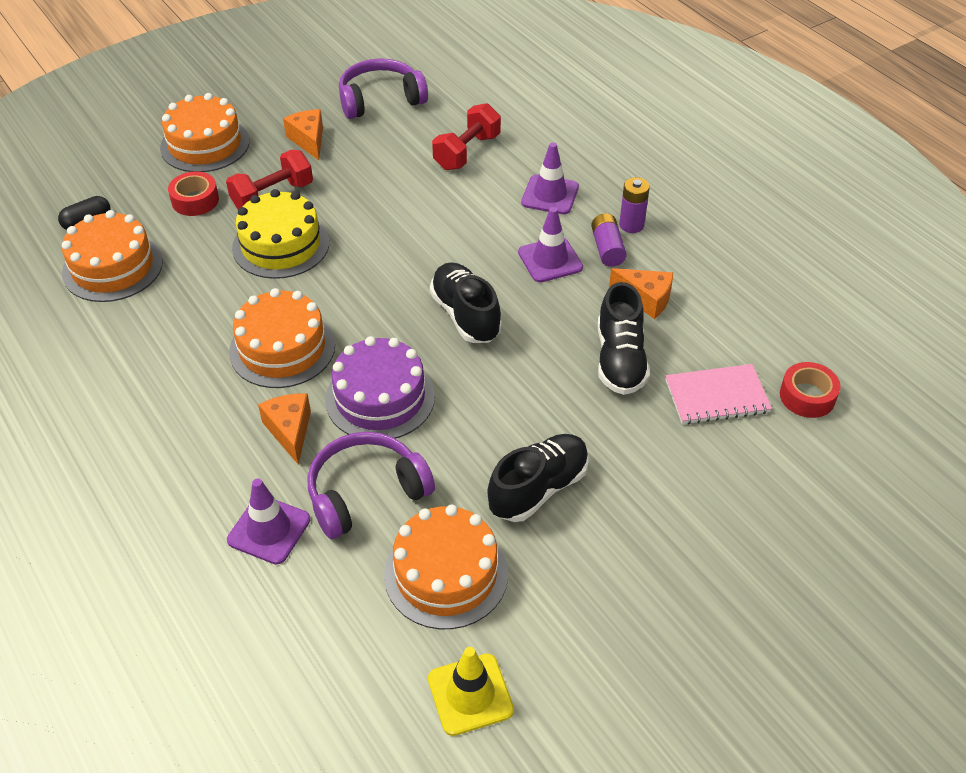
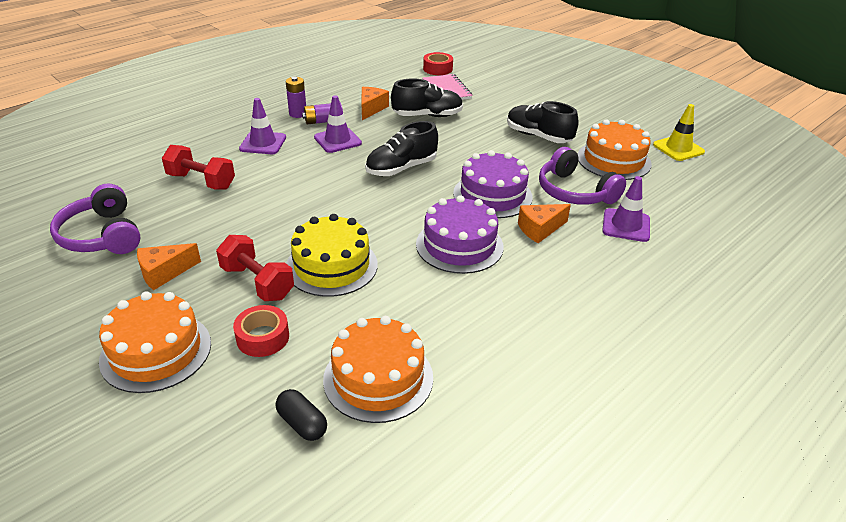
camera: 100 degrees left, 10 degrees down
(282, 348) = (459, 245): orange cake -> purple cake

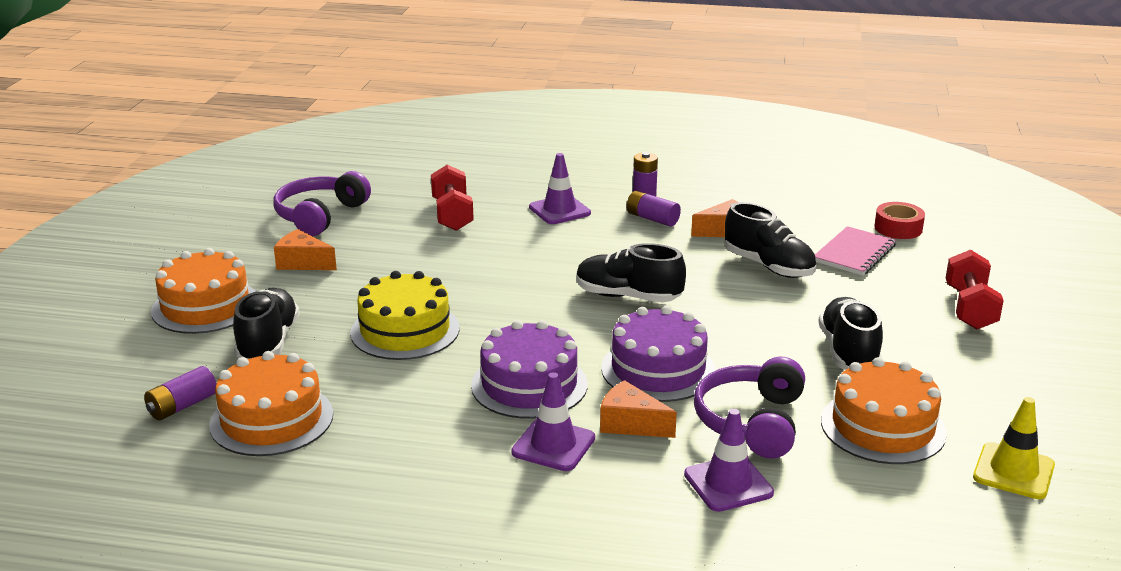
camera: 55 degrees right, 10 degrees down
(257, 283) = (337, 307): red dumbbell -> red dumbbell (969, 308)
(262, 337) = (268, 342): red tape -> black shoe
(302, 424) = (182, 406): black capsule -> purple battery
(337, 140) = (627, 242): purple traffic cone -> purple traffic cone (553, 445)

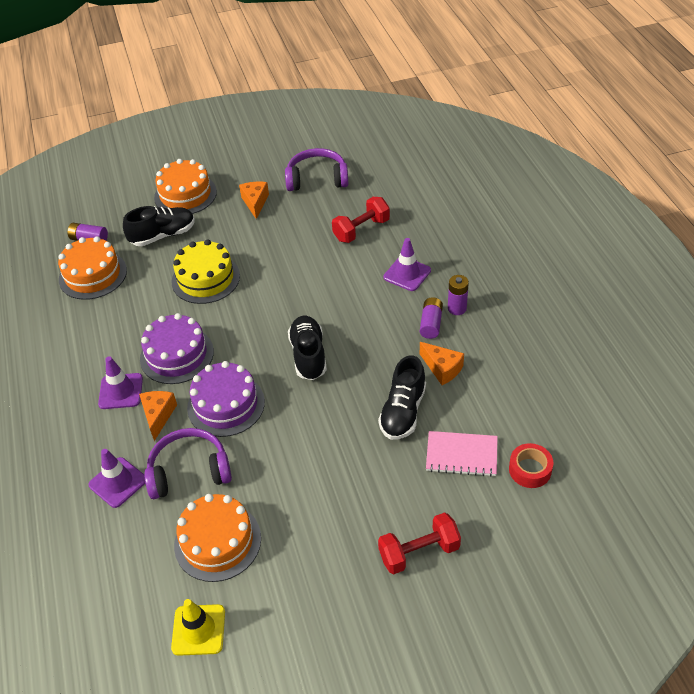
camera: 65 degrees right, 20 degrees up
(848, 352) = (304, 495): black shoe -> none

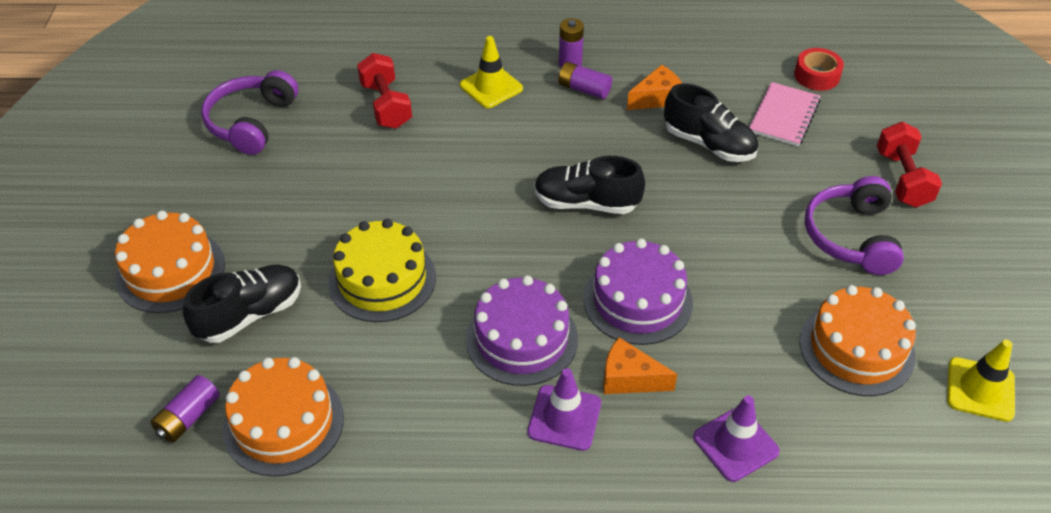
camera: 75 degrees left, 0 degrees up
(163, 235) = (250, 314): black shoe -> black shoe turned 60 degrees clockwise
(189, 471) = (738, 359): purple headphones -> purple headphones (851, 236)
(255, 202) = (253, 194): orange cheese -> none
(407, 274) = (491, 87): purple traffic cone -> yellow traffic cone

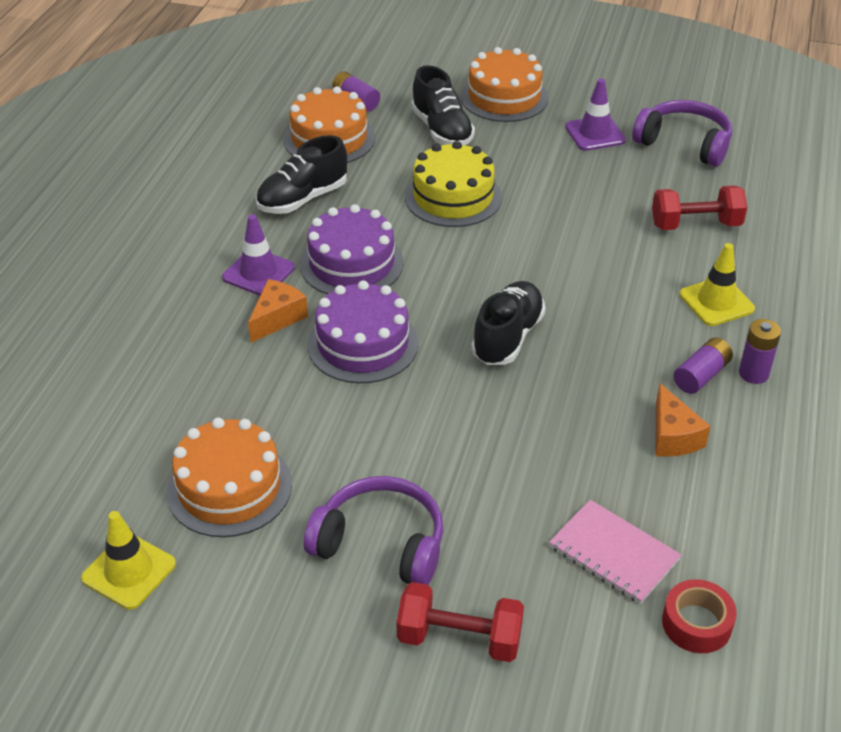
camera: 105 degrees right, 5 degrees down
(709, 144) = (576, 461): black shoe -> black shoe (302, 199)
(735, 444) = (176, 366): purple traffic cone -> purple traffic cone (595, 134)

